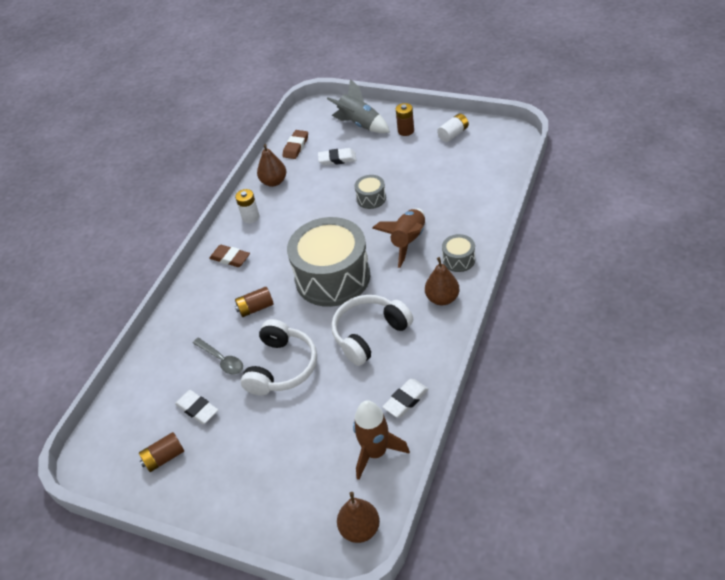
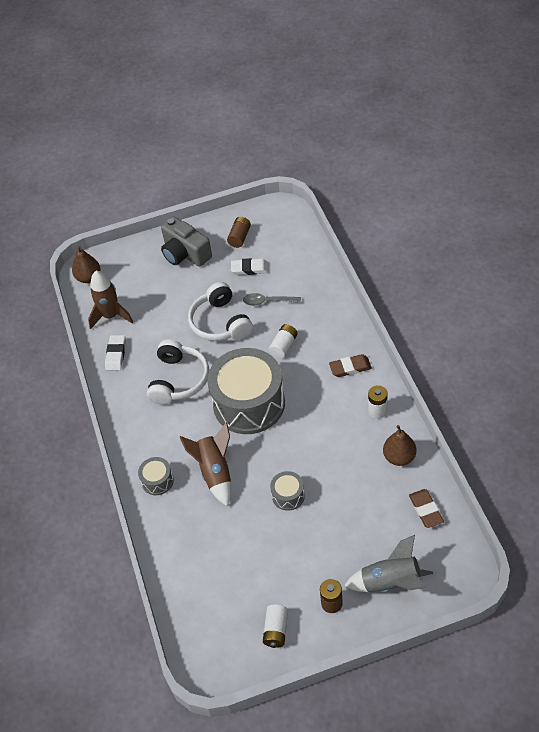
camera: 140 degrees right, 5 degrees up
(233, 480) = (185, 253): none -> grey camera
(256, 308) = (283, 346): brown battery -> white battery
(337, 159) = (366, 520): white eraser -> none
(442, 298) = (145, 439): brown pear -> none

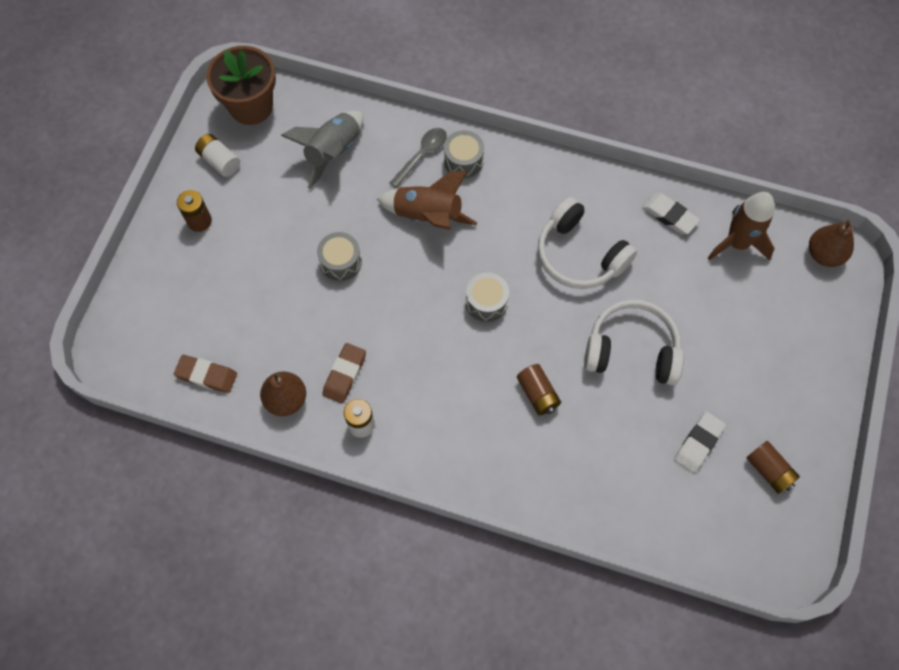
camera: 120 degrees right, 15 degrees up
(185, 253) = (787, 385): grey camera -> none
(214, 647) = (251, 106): none -> brown flower pot
(249, 403) = (486, 302): grey drum -> grey drum, size x0.43
(267, 301) = (624, 425): grey spoon -> grey spoon (422, 155)
(283, 346) = (538, 394): white battery -> brown battery
(350, 368) = (444, 442): brown eraser -> brown eraser (344, 374)
(390, 582) = (169, 284): grey rocket -> grey rocket (333, 152)

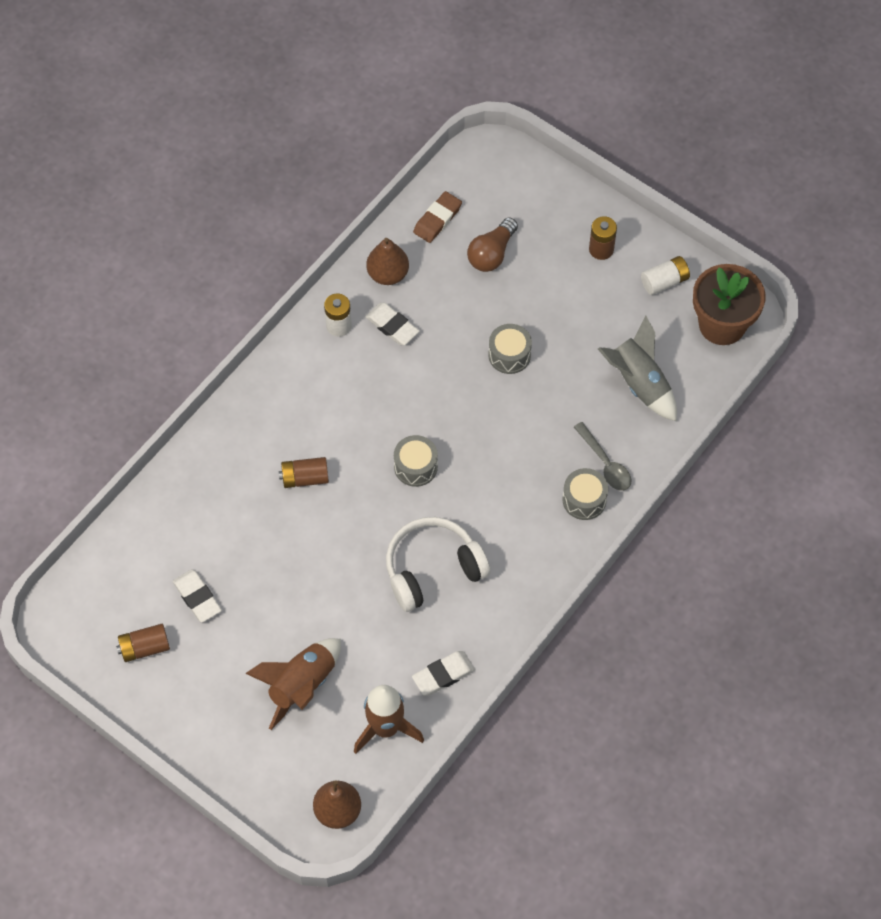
camera: 110 degrees right, 5 degrees down
(233, 313) = (491, 254): none -> brown light bulb
(344, 374) = (392, 326): brown eraser -> white eraser
(428, 216) = (531, 446): brown rocket -> brown rocket (302, 685)
(631, 350) = (312, 577): white headphones -> none

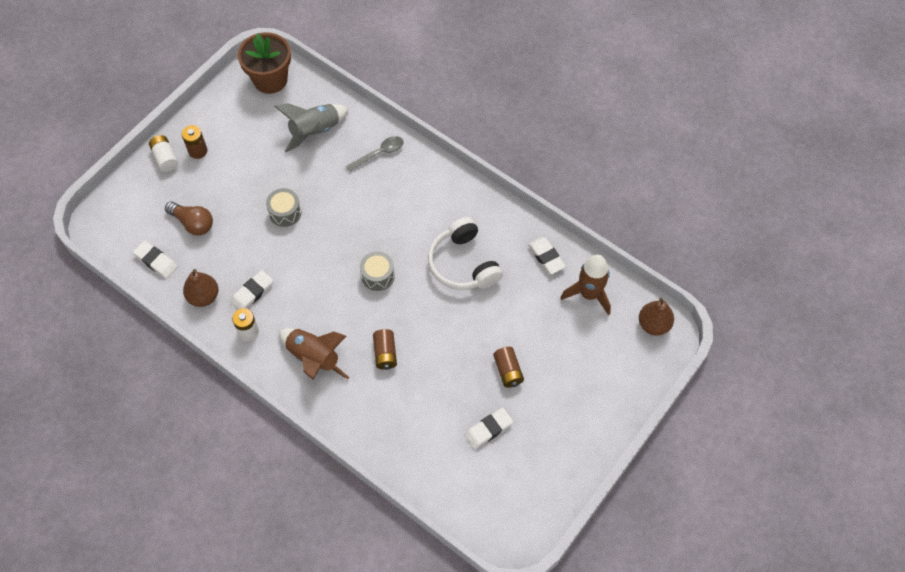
camera: 90 degrees left, 0 degrees up
(145, 648) = (532, 467): brown battery -> brown battery (508, 371)
(302, 685) = (558, 351): brown rocket -> brown rocket (314, 358)
(437, 219) = (156, 261): brown eraser -> white eraser
(584, 500) = (408, 167): grey drum -> none
(664, 281) = (230, 112): white battery -> white battery (165, 158)

